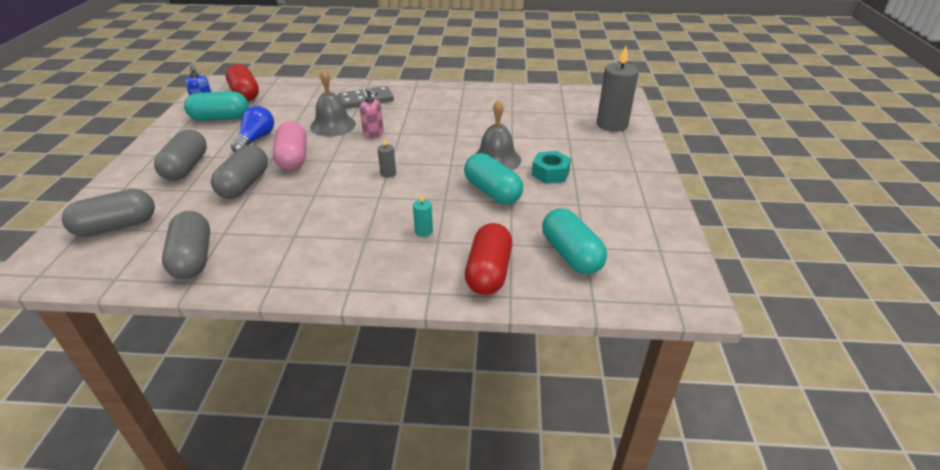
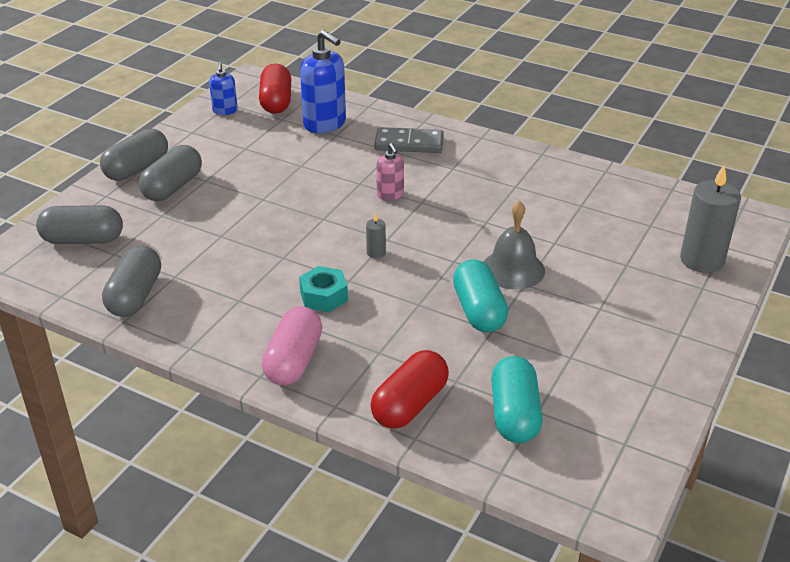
camera: 25 degrees right, 0 degrees up
(220, 118) = (234, 130): turquoise capsule -> none
(244, 184) = (220, 224): grey capsule -> grey capsule (137, 168)
(256, 139) = (258, 169): blue light bulb -> none
(293, 100) = (325, 124): none -> blue soap dispenser
(293, 158) = (285, 205): pink capsule -> pink capsule (294, 361)
(333, 125) = (351, 171): grey bell -> none
(423, 231) = (371, 336): turquoise candle -> none
(550, 173) = (566, 307): turquoise nut -> turquoise nut (324, 296)

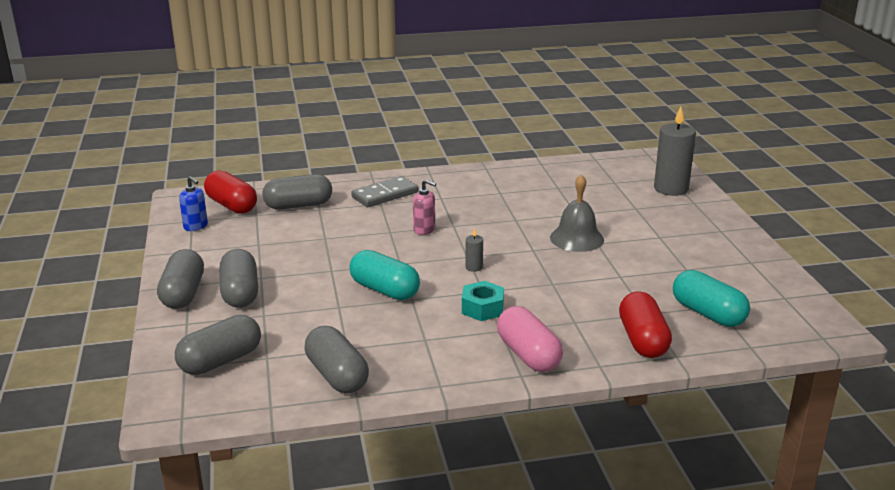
camera: 40 degrees left, 10 degrees down
(325, 124) = (298, 205): blue soap dispenser -> grey capsule
(478, 311) = (595, 270): turquoise capsule -> turquoise capsule (384, 290)

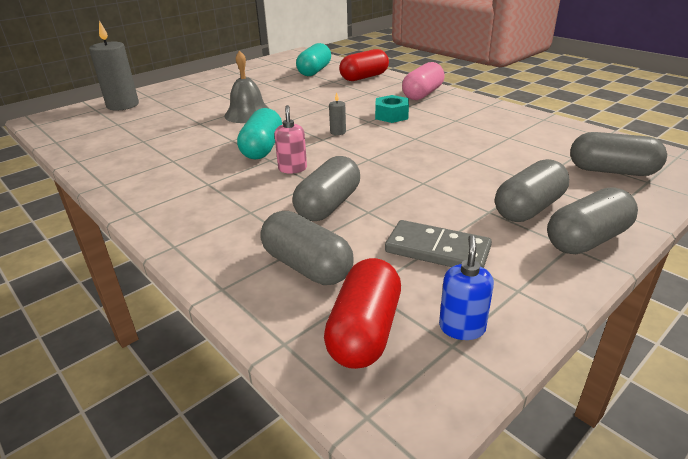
camera: 120 degrees left, 5 degrees up
(337, 375) = (539, 130): grey capsule -> grey capsule (328, 205)
(384, 290) = (419, 150): turquoise capsule -> turquoise capsule (262, 148)
(385, 195) = (223, 217): grey domino -> grey domino (437, 250)

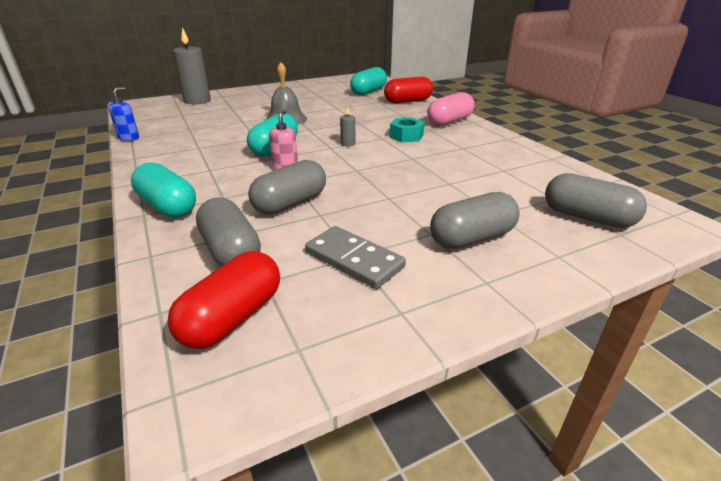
camera: 15 degrees right, 0 degrees up
(195, 232) = (167, 206): none -> turquoise capsule
(462, 327) = (320, 335): blue soap dispenser -> blue soap dispenser (129, 138)
(587, 240) = (509, 279): grey capsule -> none

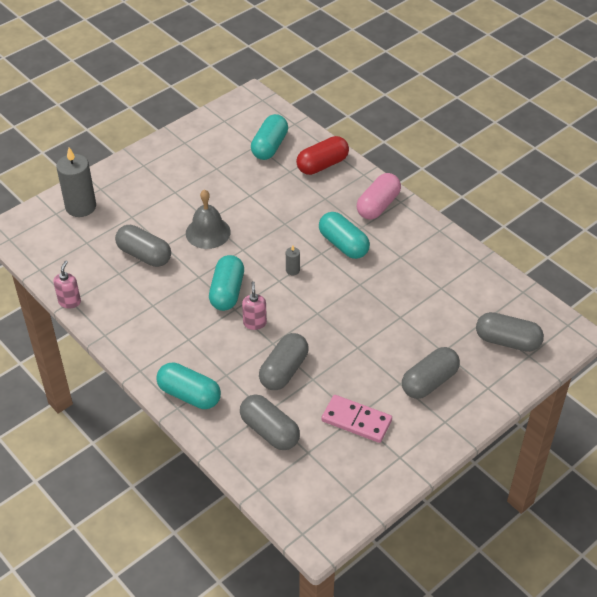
camera: 15 degrees left, 15 degrees up
(129, 138) = (69, 302): blue soap dispenser -> pink soap dispenser
(221, 124) = (144, 255): none -> grey capsule
(232, 318) = (304, 483): red capsule -> none
(354, 260) = (356, 421): grey domino -> pink domino
(406, 136) = (343, 244): turquoise nut -> turquoise capsule

